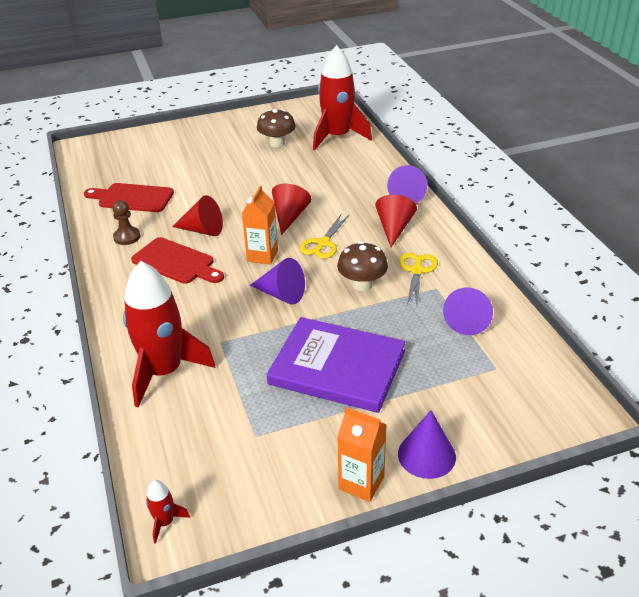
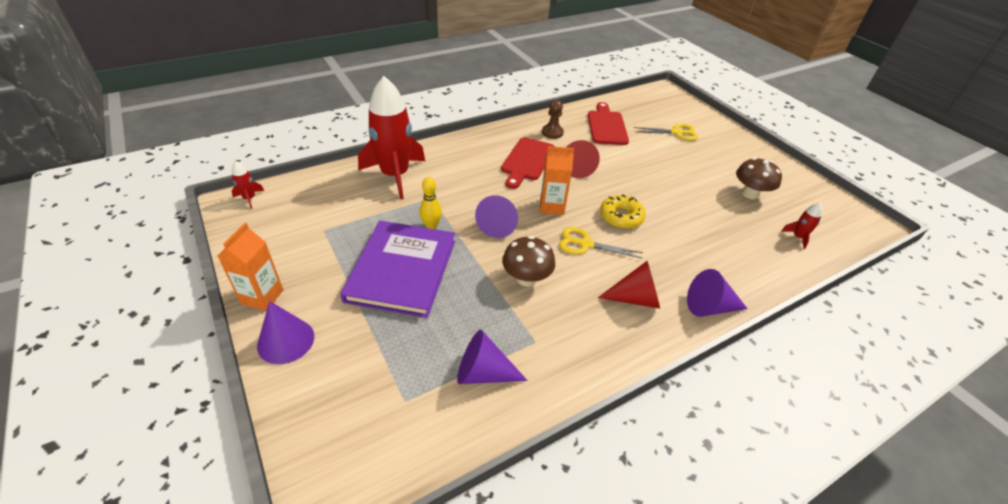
camera: 75 degrees right, 5 degrees up
(271, 343) = (431, 226): none -> yellow bowling pin
(289, 216) = (621, 217): red cone -> yellow donut
(337, 137) = (798, 237): red rocket -> red rocket, size x0.40
(417, 271) = (561, 323): yellow scissors -> yellow scissors (676, 133)

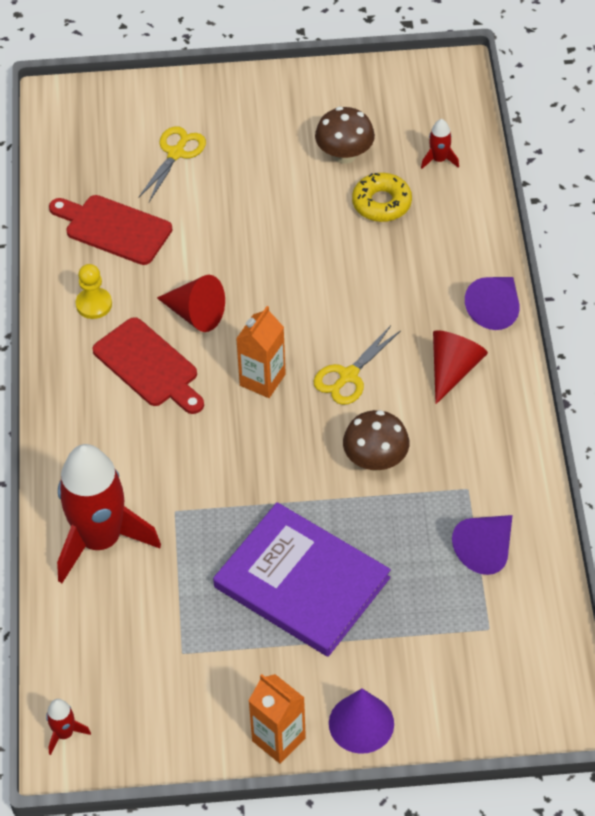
camera: 60 degrees left, 10 degrees up
(431, 226) = (234, 528): yellow bowling pin -> none
(498, 224) = (268, 453): purple cone -> none
(552, 132) = (94, 304): brown pawn -> yellow pawn
(621, 217) = (319, 314): yellow donut -> yellow donut (381, 203)

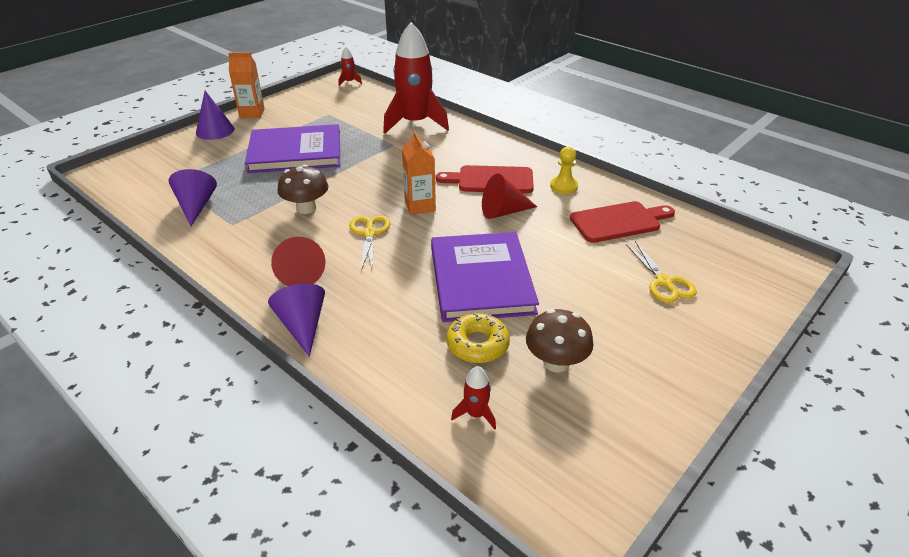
camera: 135 degrees right, 15 degrees down
(311, 255) = (481, 279): none -> purple book

